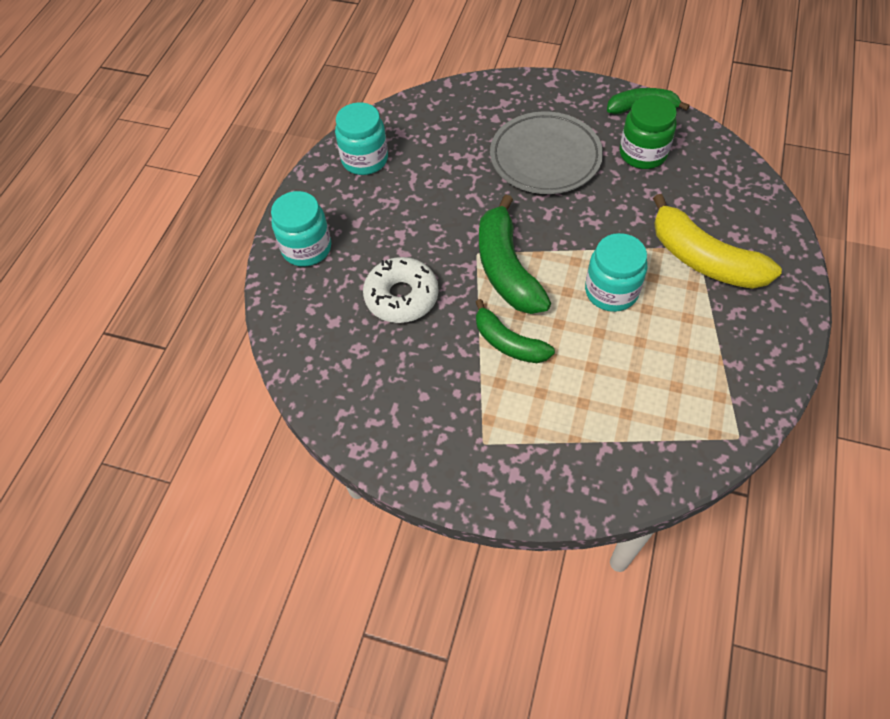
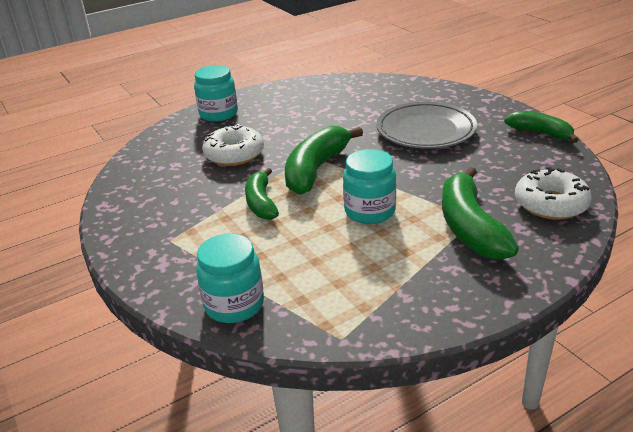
camera: 40 degrees right, 25 degrees down
(365, 160) = (309, 92): turquoise jar -> turquoise jar (234, 305)
(643, 153) = (505, 155): green jar -> none
(703, 259) = (470, 227): yellow banana -> green banana
(732, 195) = (550, 204): none -> white donut

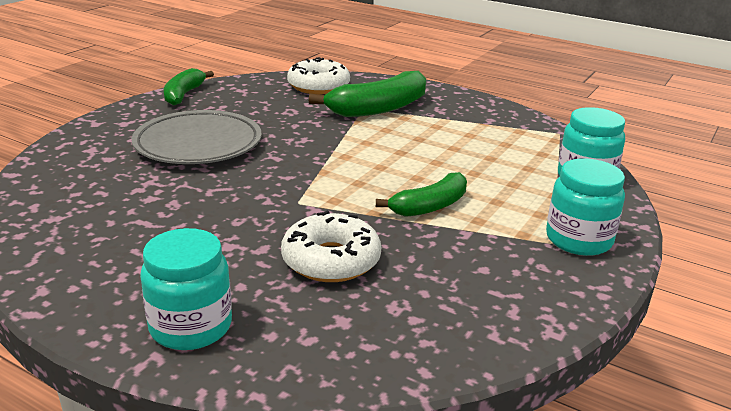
camera: 120 degrees left, 5 degrees down
(316, 169) = (331, 190): green banana -> none
(369, 211) = (392, 148): turquoise jar -> turquoise jar (578, 240)

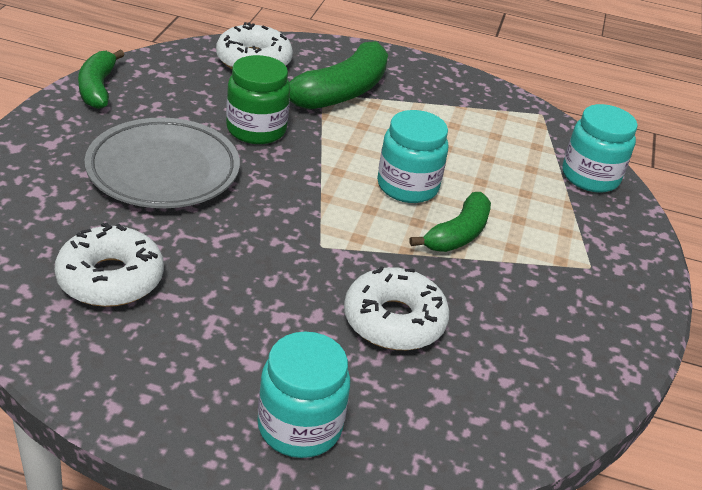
camera: 20 degrees left, 10 degrees up
(105, 206) = (110, 278): none -> white donut
(292, 126) = (256, 129): none -> green jar
(578, 240) = (613, 260): turquoise jar -> turquoise jar (407, 186)

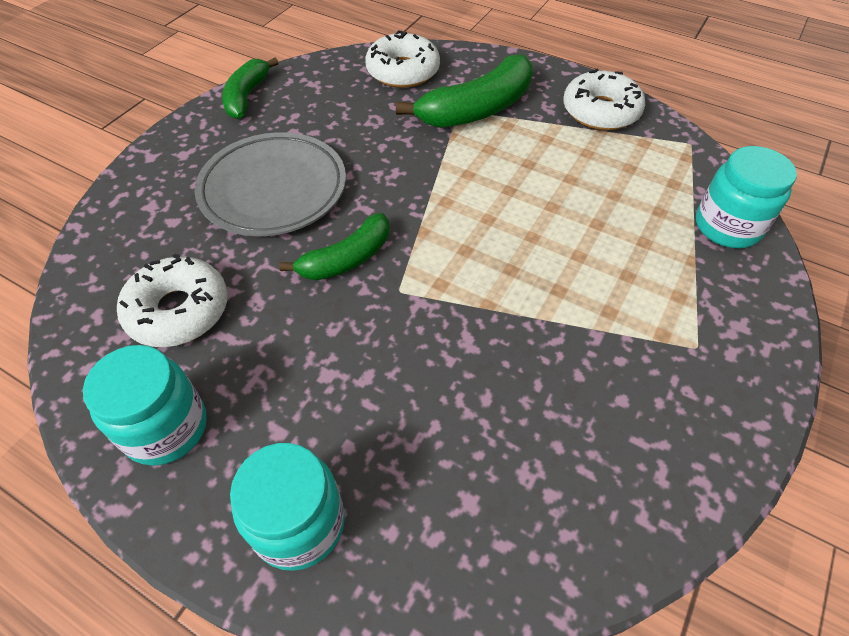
camera: 20 degrees right, 15 degrees up
(256, 129) = (379, 148): green jar -> none
(394, 320) = (447, 395): white donut -> white donut (600, 111)
(407, 186) = (514, 225): turquoise jar -> turquoise jar (166, 428)
(457, 234) = (551, 289): green banana -> green banana (346, 259)

